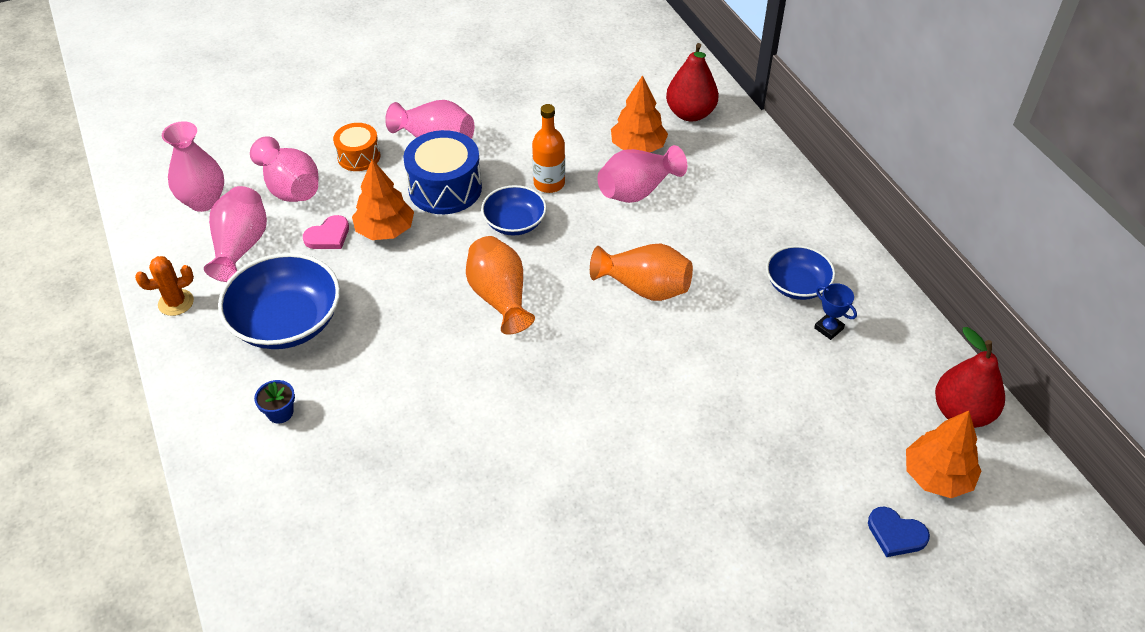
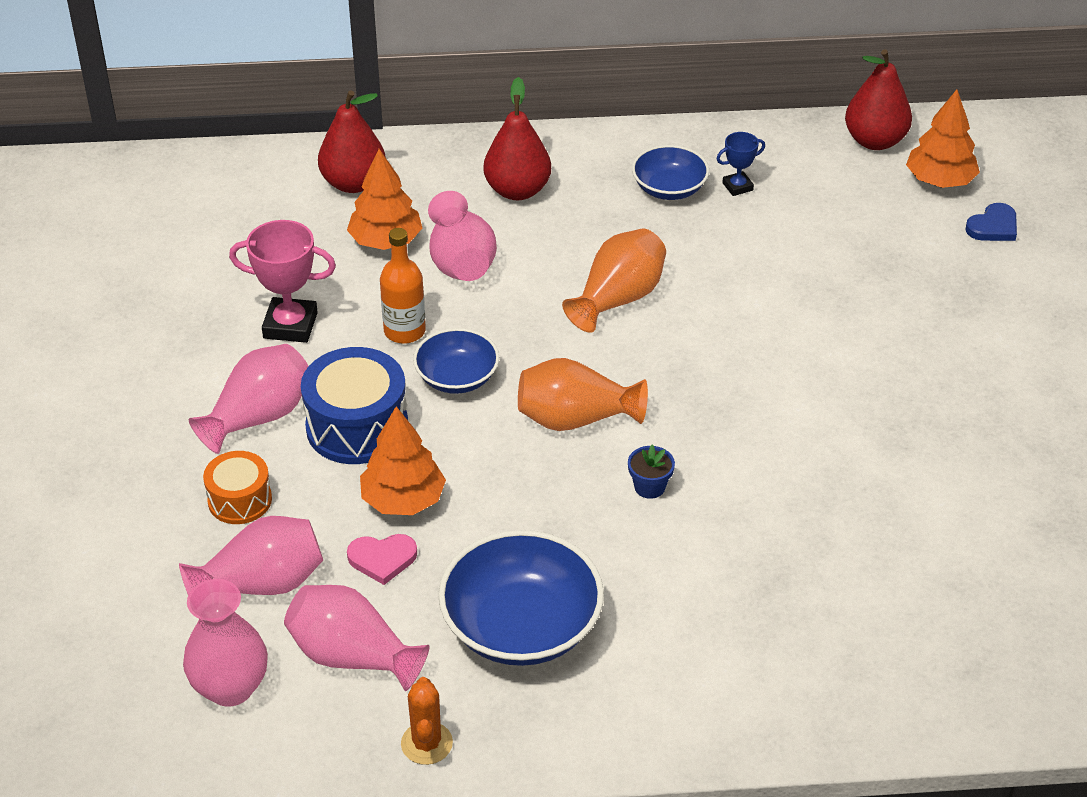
camera: 70 degrees left, 5 degrees down
(280, 413) = (672, 656): blue flower pot -> blue flower pot (649, 487)
(328, 236) = (382, 559): pink heart -> pink heart turned 105 degrees clockwise
(528, 129) = (290, 325): none -> pink trophy
(736, 198) = (517, 190): none -> red pear

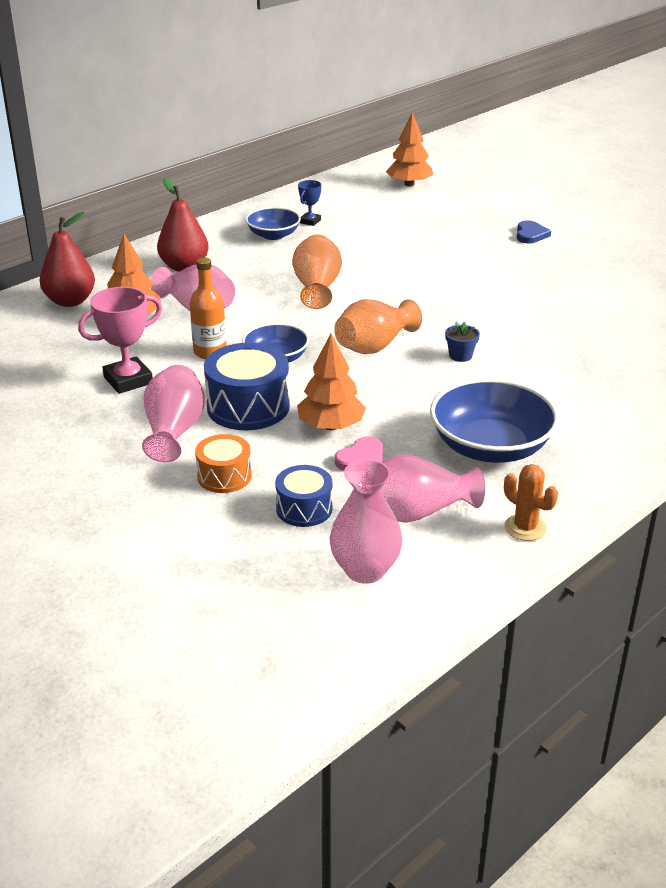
camera: 40 degrees left, 10 degrees down
(262, 584) = (304, 509): pink vase -> blue drum
(874, 141) = (353, 181): red pear -> none
(993, 226) = (461, 191): blue heart -> blue heart (530, 234)

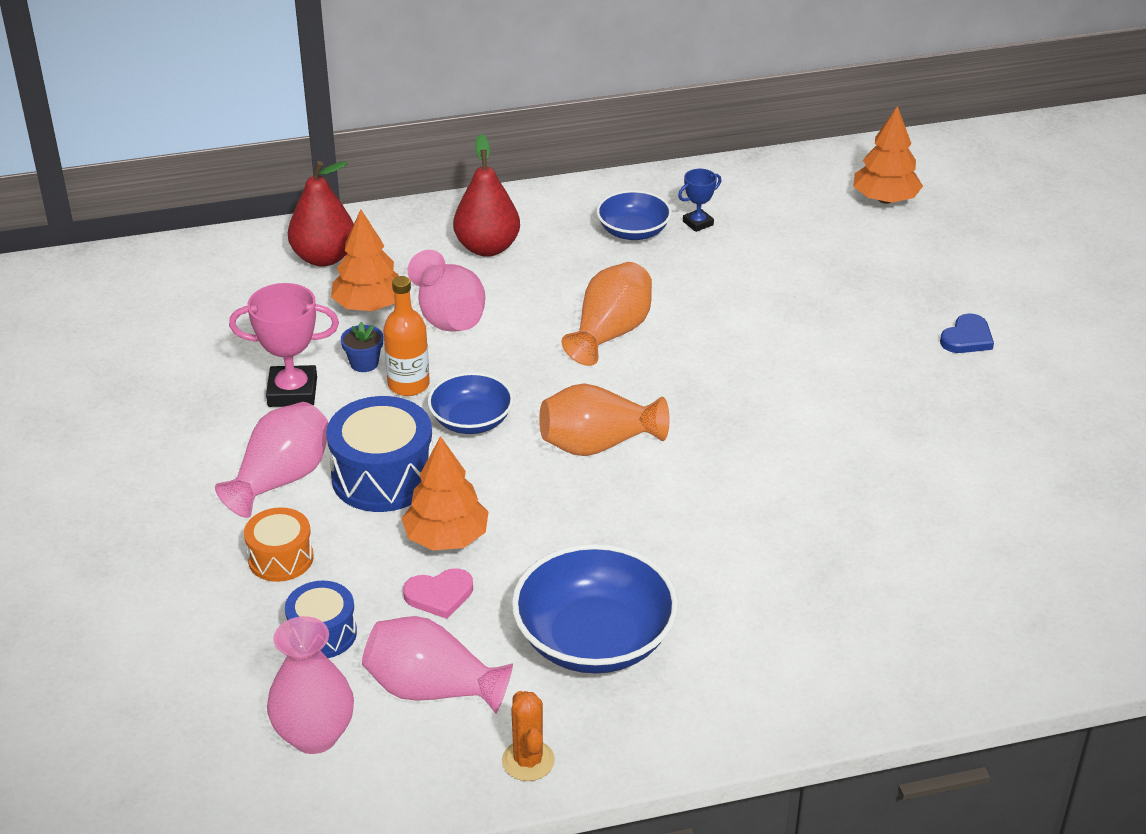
camera: 30 degrees right, 5 degrees up
(460, 356) = (686, 497): blue flower pot -> blue flower pot (364, 363)

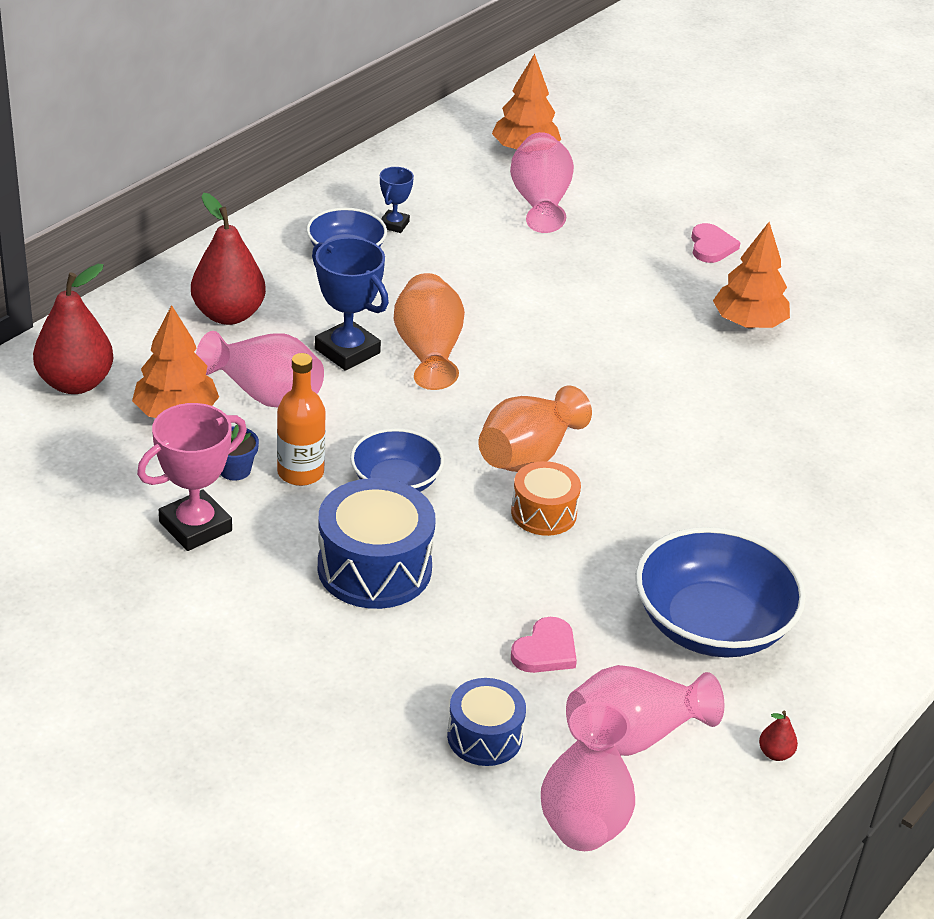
camera: 40 degrees left, 0 degrees up
(281, 479) = (281, 614): pink vase -> pink vase (540, 202)
(281, 558) = (367, 688): orange drum -> orange drum (543, 513)
(446, 538) = (494, 597): orange tree -> orange tree (748, 323)
(528, 761) = (775, 753): orange cactus -> red pear
(546, 308) = (347, 351): none -> blue trophy
(967, 338) = (711, 246): blue heart -> pink heart

